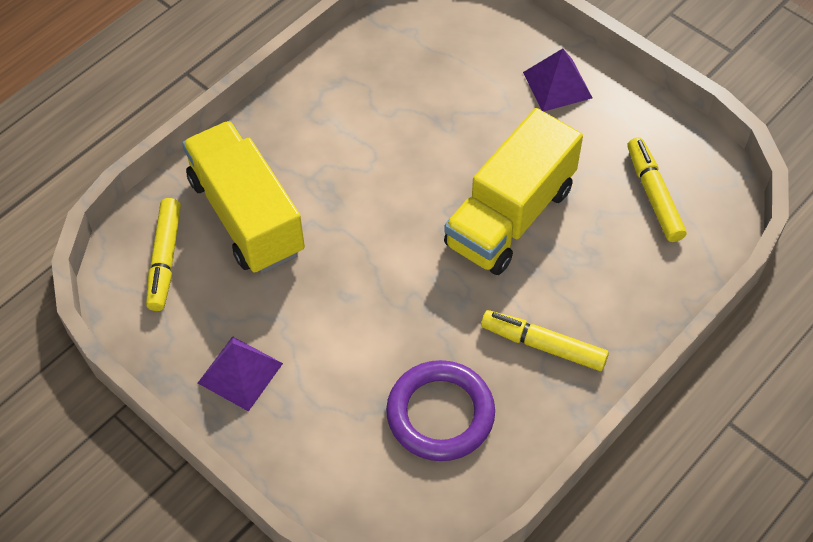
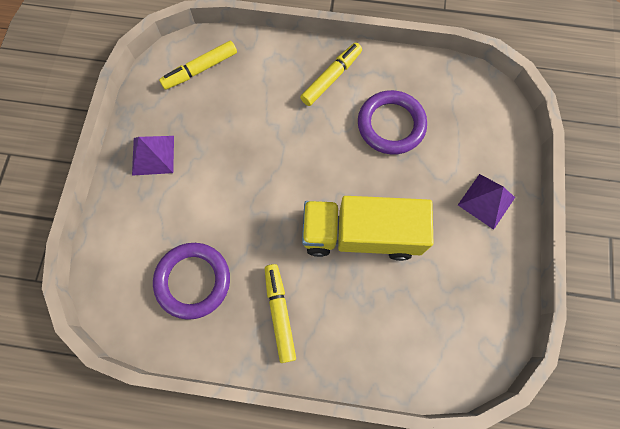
camera: 55 degrees right, 15 degrees up
(246, 216) = (256, 90): yellow truck -> none
(403, 113) = (391, 125): none -> purple ring
(654, 195) = (445, 316): yellow marker -> yellow marker (331, 78)

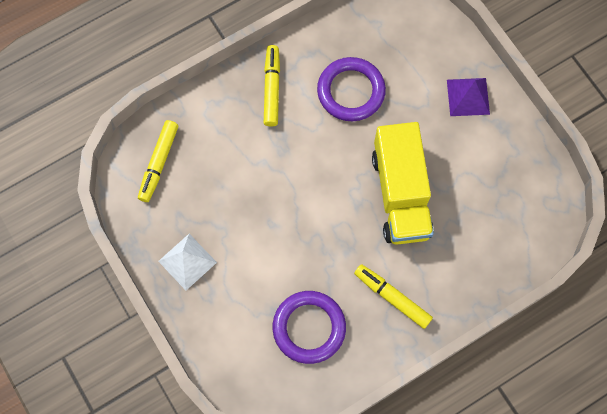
camera: 40 degrees left, 0 degrees up
(153, 155) = (187, 261): purple pyramid -> white pyramid
(361, 235) = (401, 194): yellow truck -> yellow truck turned 60 degrees counterclockwise

